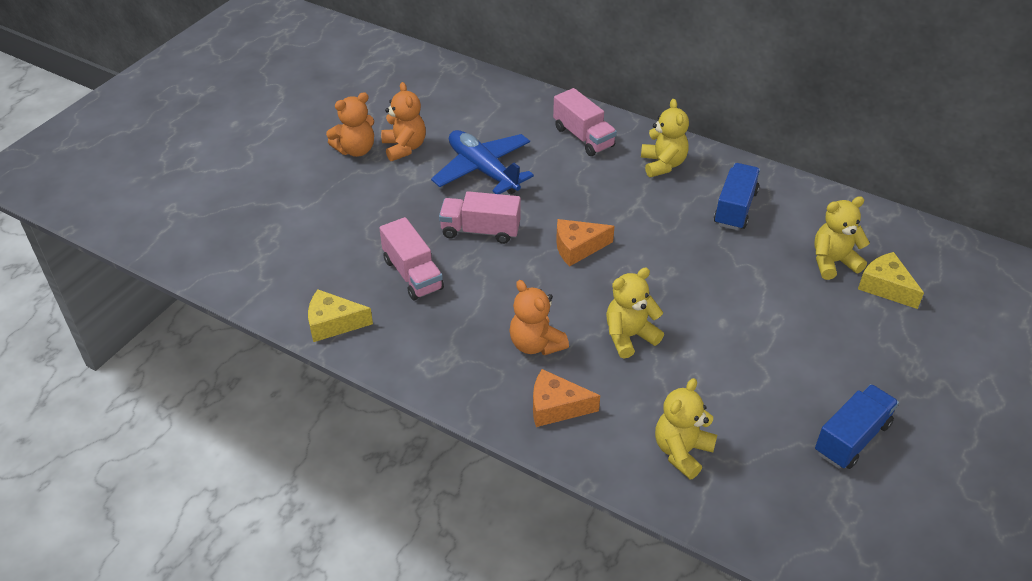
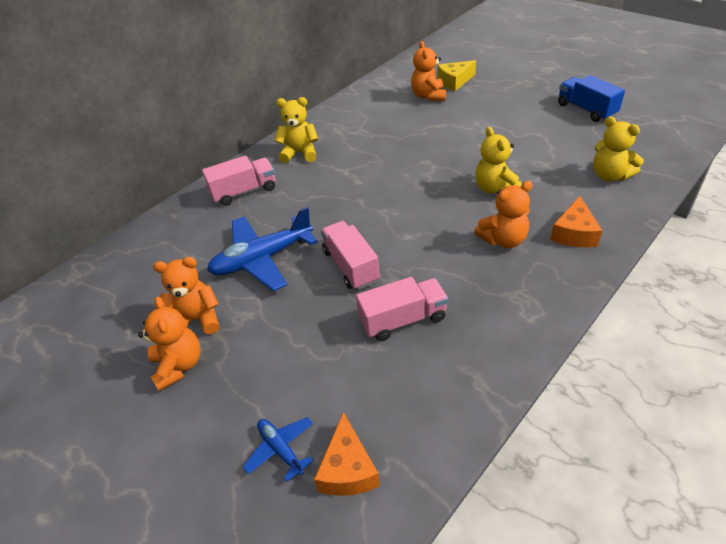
camera: 75 degrees left, 0 degrees up
(280, 220) = (281, 449): none -> blue plane
(333, 323) = (469, 391): yellow cheese -> none
(480, 231) = (350, 266): pink truck -> pink truck turned 135 degrees clockwise
(577, 248) = (389, 207): orange cheese -> orange cheese (348, 469)
(735, 208) = (363, 126): blue truck -> none
(833, 262) = (428, 96): yellow teddy bear -> orange teddy bear

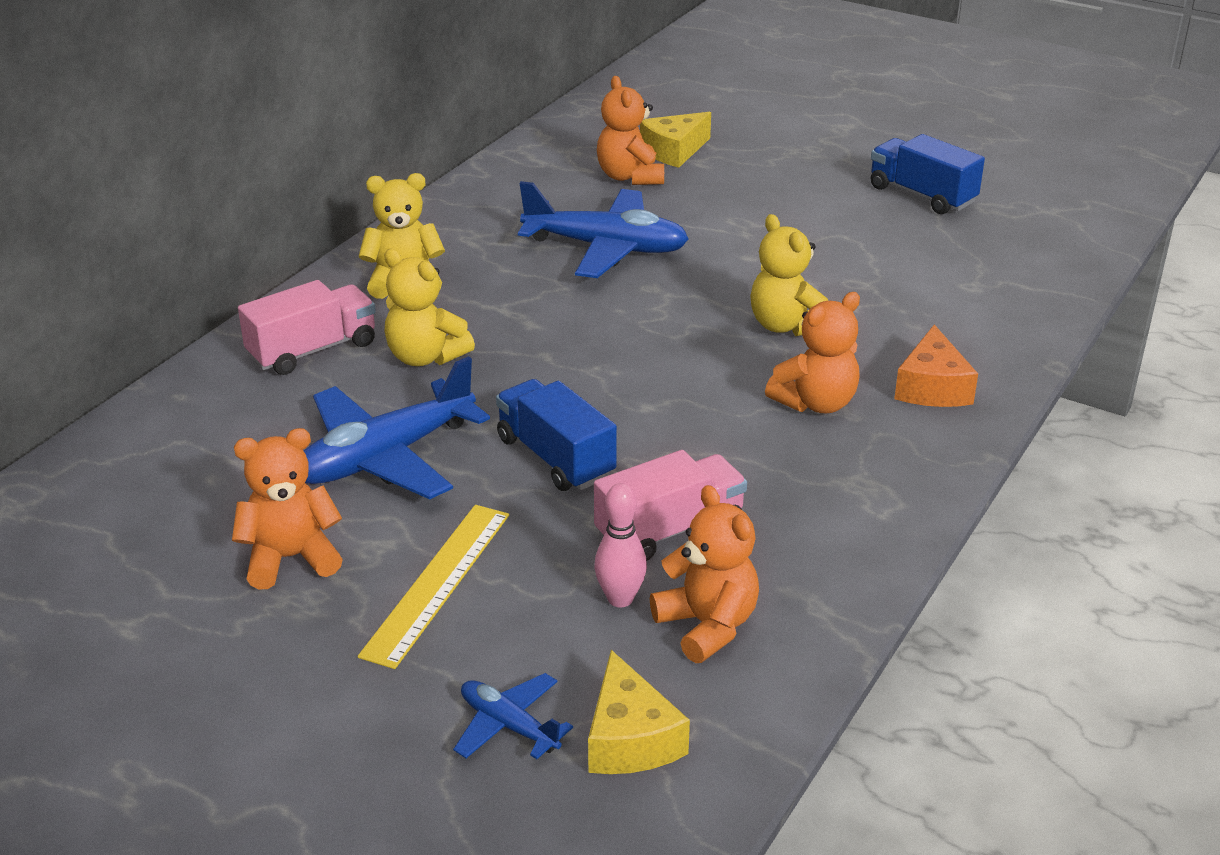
camera: 15 degrees left, 10 degrees down
(178, 365) = (281, 628): orange teddy bear -> orange teddy bear (707, 626)
(268, 343) = (438, 583): none -> yellow ruler
(348, 469) = (630, 738): orange cheese -> yellow cheese
(350, 266) = (555, 457): pink truck -> blue truck
(364, 365) = (620, 599): none -> pink bowling pin
(407, 137) = (606, 248): none -> blue plane
(609, 175) = (977, 298): yellow teddy bear -> yellow teddy bear (425, 357)

